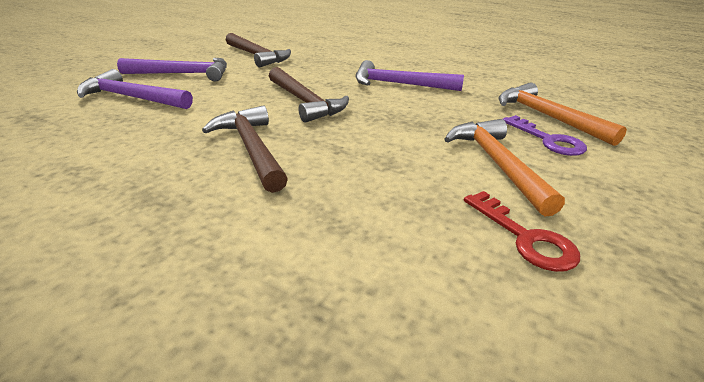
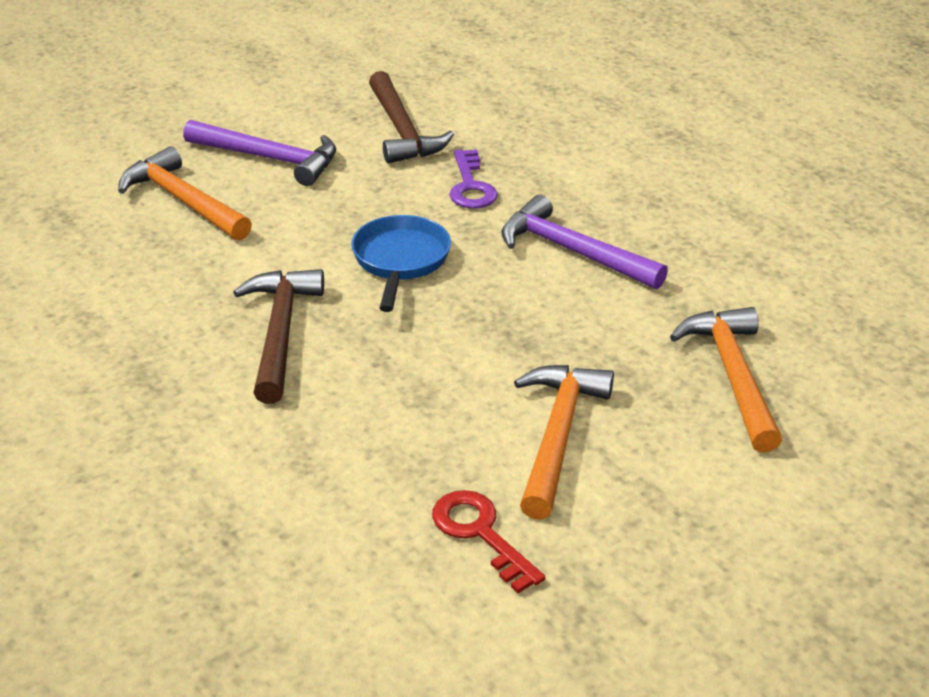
camera: 25 degrees right, 5 degrees up
(132, 97) = (183, 201): purple hammer -> orange hammer
(304, 102) = (400, 261): brown hammer -> blue pan
(525, 238) = (480, 533): red key -> red key turned 150 degrees clockwise
(548, 140) = (676, 418): purple key -> purple key (471, 186)

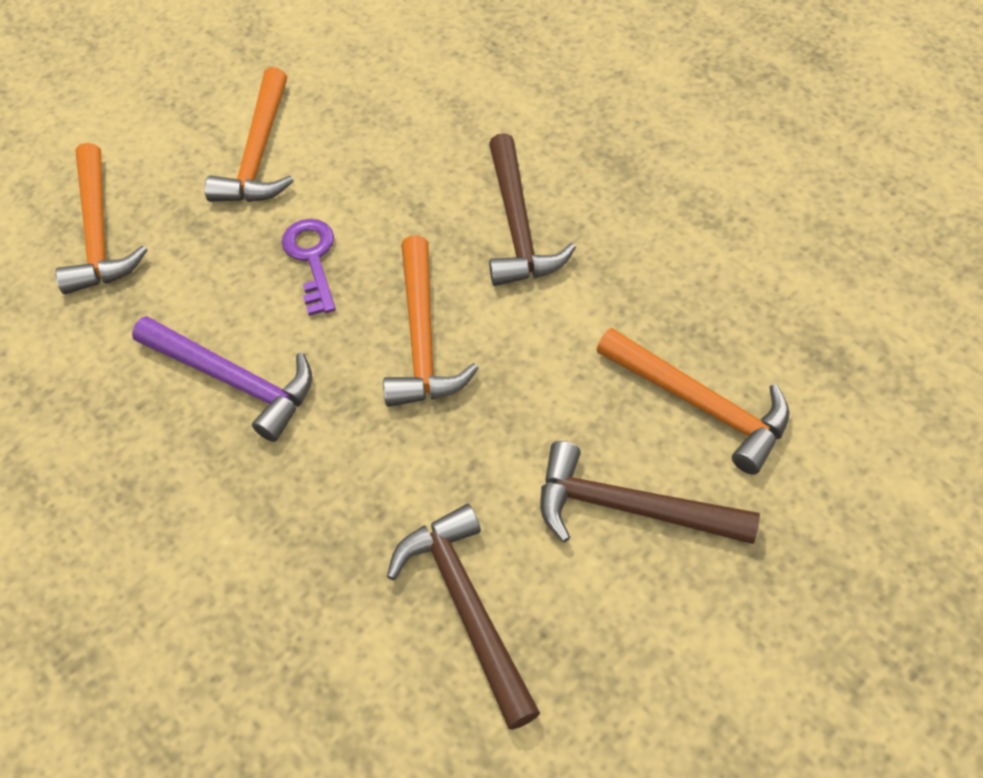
camera: 175 degrees right, 20 degrees up
(270, 159) = (629, 507): purple hammer -> brown hammer
(400, 261) = (422, 338): blue pan -> orange hammer
(471, 186) = (357, 486): purple key -> purple key (312, 259)
(480, 533) = (317, 70): red key -> none

